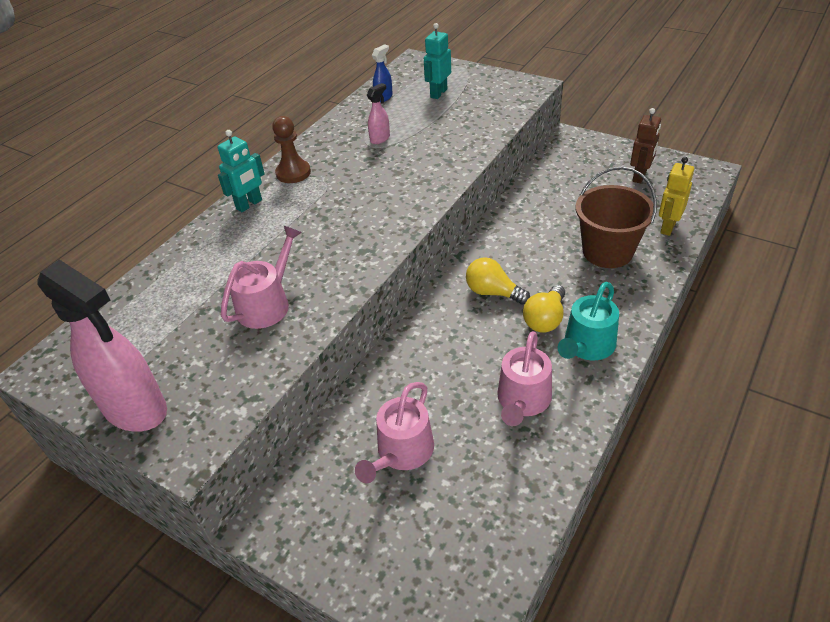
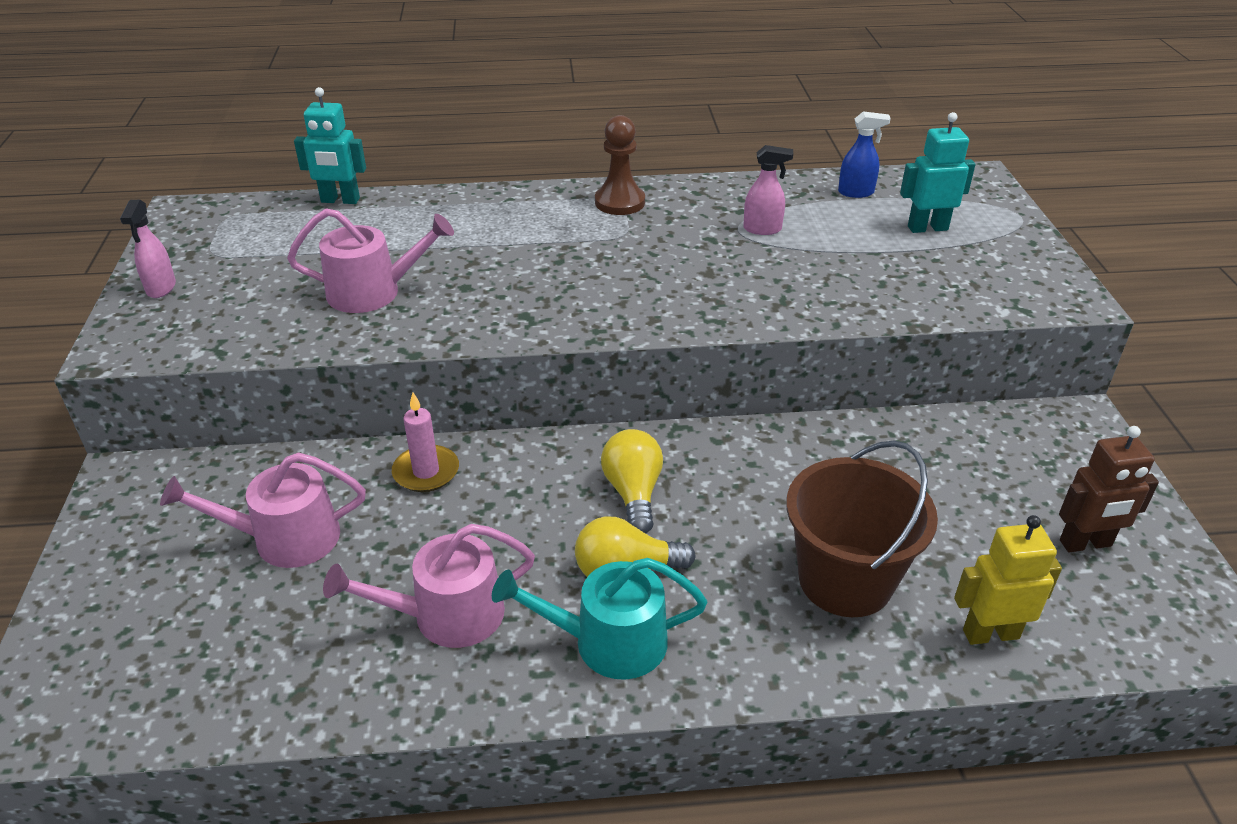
camera: 50 degrees right, 5 degrees down
(136, 409) = (161, 288): pink spray bottle -> pink spray bottle, size x0.44
(249, 204) = (531, 202): turquoise robot -> turquoise robot (340, 200)
(401, 367) = (426, 472): none -> pink candle

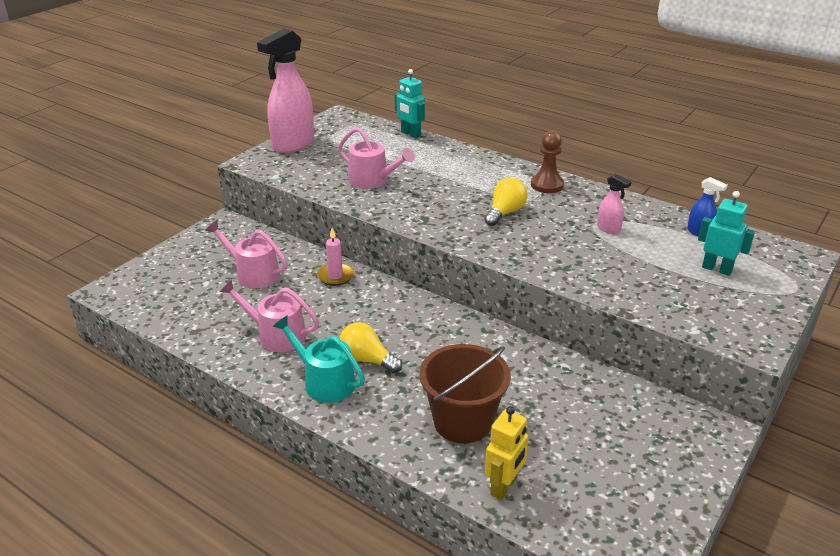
camera: 40 degrees right, 5 degrees down
(161, 288) = (293, 145): pink spray bottle -> pink spray bottle, size x2.29
(633, 493) = (412, 331): yellow light bulb -> yellow light bulb (505, 212)
(990, 633) = (504, 486): yellow robot -> yellow robot turned 90 degrees clockwise
(1085, 544) = (622, 484): brown robot -> none

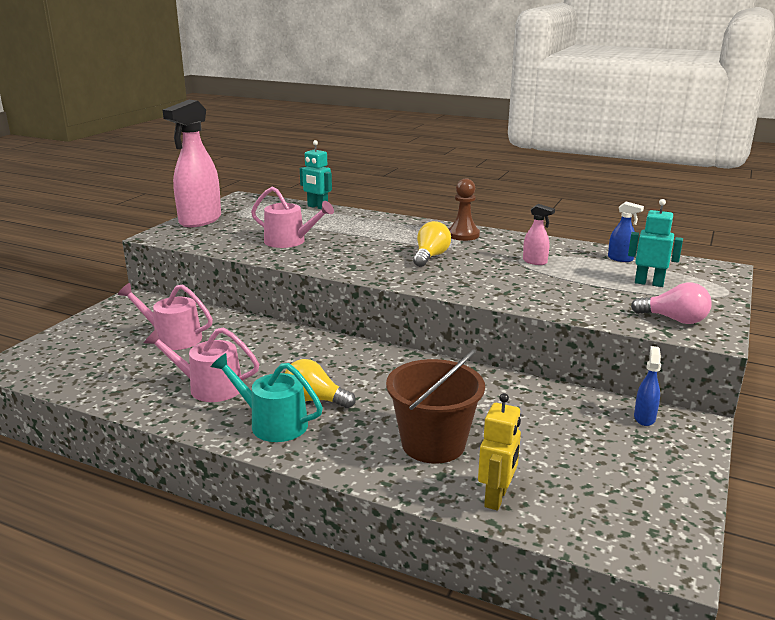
camera: 10 degrees left, 10 degrees down
(335, 276) = (262, 333): pink candle -> none
(672, 416) = (644, 418): none -> blue spray bottle
(724, 320) = (674, 319): none -> pink light bulb

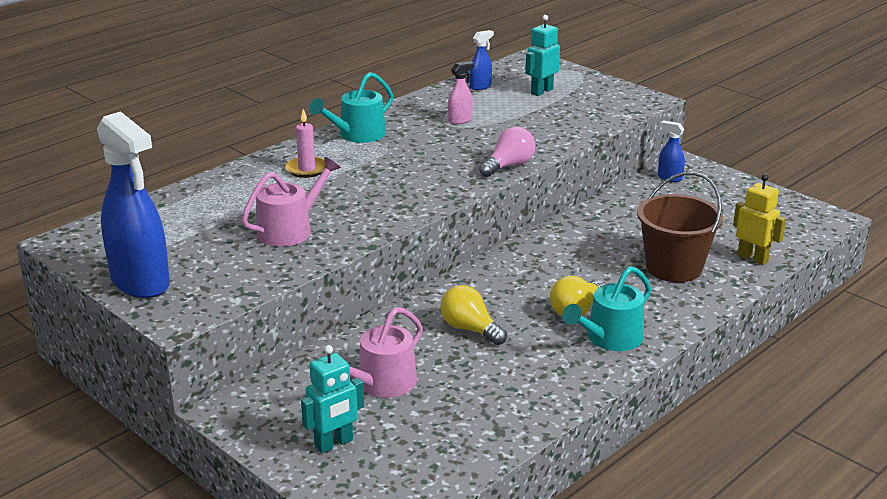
camera: 70 degrees left, 5 degrees up
(200, 220) = (141, 282): pink spray bottle -> blue spray bottle
(209, 387) = (521, 368): pink watering can -> none
(317, 207) = (171, 196): turquoise robot -> turquoise robot (334, 444)
(388, 231) = (307, 169): none -> pink candle
(430, 256) = (408, 162): yellow light bulb -> yellow light bulb (470, 329)
(463, 235) = (357, 135): brown pawn -> turquoise watering can
(674, 319) = (616, 103): pink light bulb -> pink light bulb (509, 166)

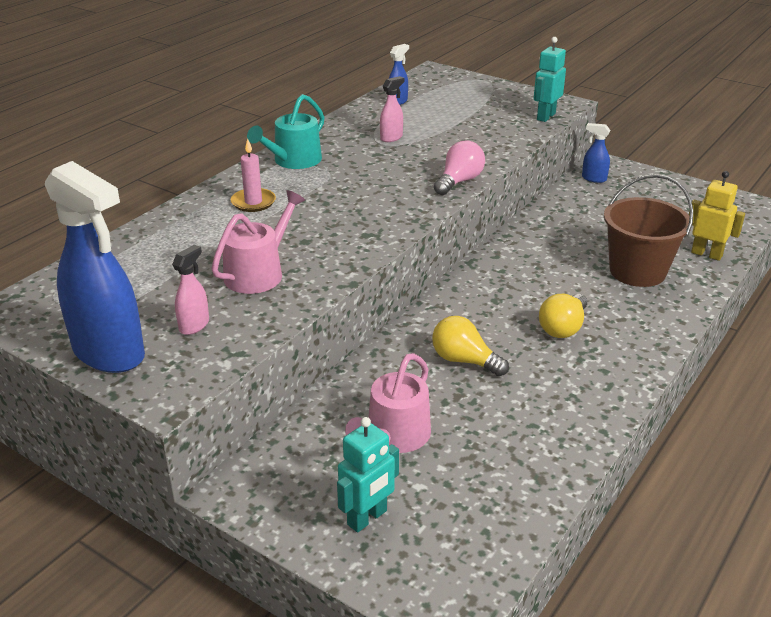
camera: 10 degrees left, 5 degrees up
(219, 267) = (194, 325): none -> pink spray bottle
(541, 91) = (458, 102): turquoise robot -> turquoise robot (545, 116)
(610, 338) = (608, 355): turquoise watering can -> none

